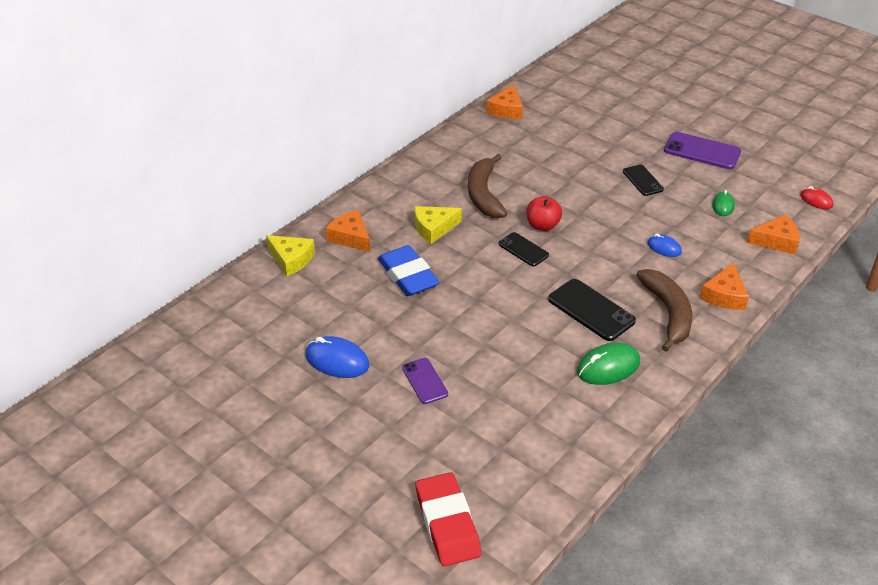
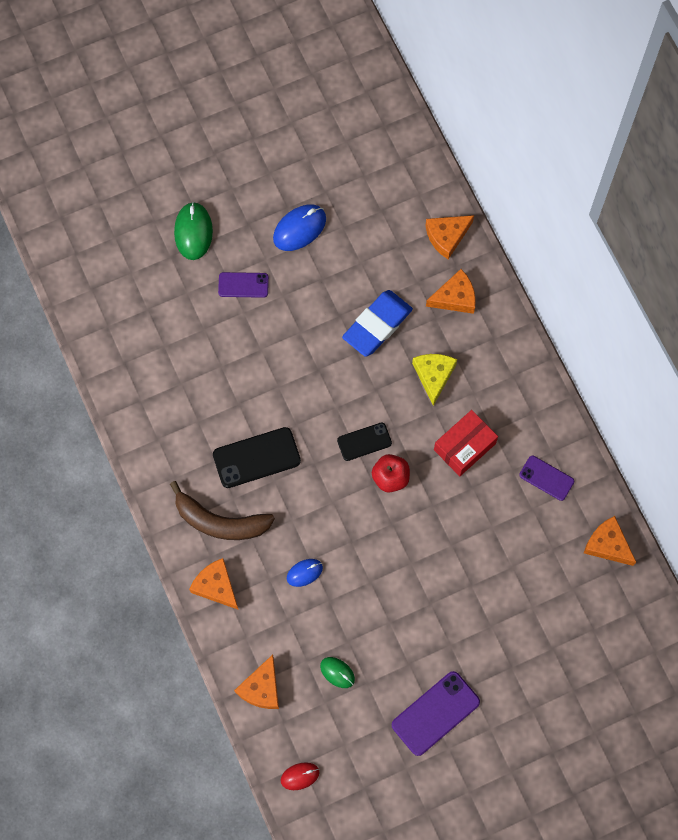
camera: 115 degrees right, 30 degrees up
(291, 259) = (447, 236): yellow cheese -> orange cheese
(408, 275) = (377, 325): blue eraser -> blue eraser turned 45 degrees counterclockwise
(447, 523) = (102, 242): red eraser -> none
(477, 148) = (546, 478): none -> purple phone
(484, 194) = (464, 446): brown banana -> red box
(608, 367) = (185, 434): green mouse -> green mouse (193, 232)
(642, 180) = (415, 617): black phone -> none

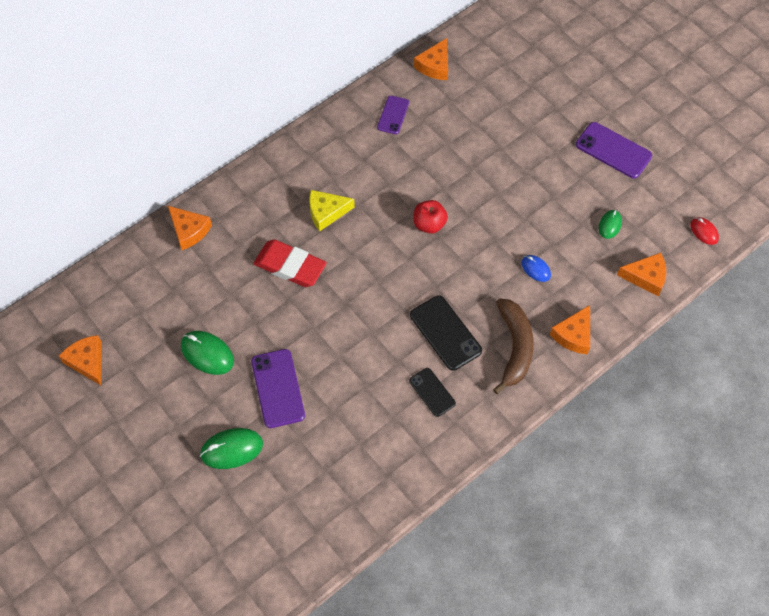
camera: 105 degrees left, 10 degrees down
(243, 285) = (278, 388): purple phone -> purple phone, size x1.61
(299, 229) = (207, 354): blue mouse -> green mouse
(364, 442) = (403, 251): black phone -> black phone (432, 392)
(377, 325) = (290, 266): blue eraser -> red eraser
(455, 297) = (247, 212): orange cheese -> orange cheese (87, 362)
(464, 446) = (384, 176): red box -> none

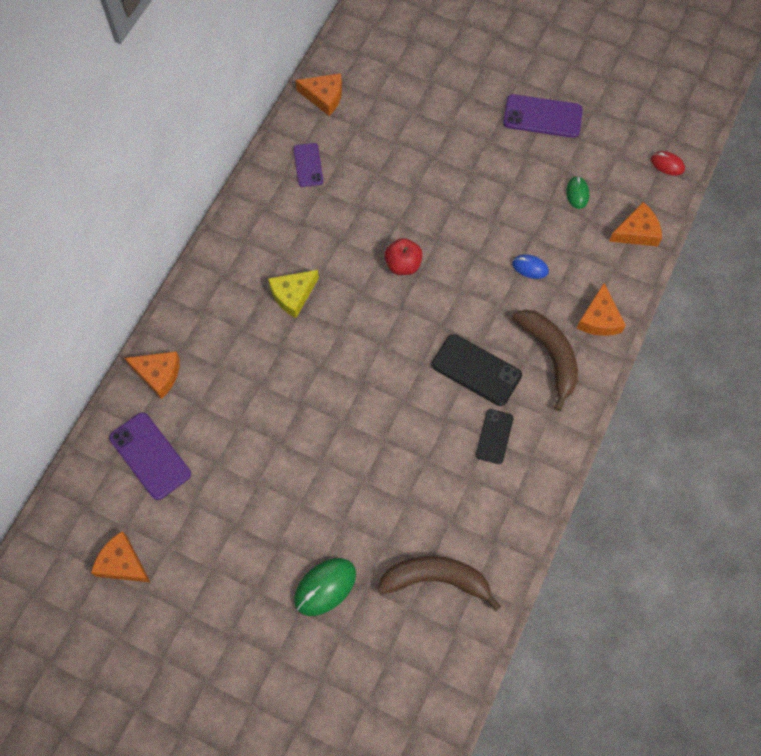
camera: 25 degrees left, 5 degrees up
(207, 354) = (247, 498): green mouse -> none
(278, 388) = (339, 501): purple phone -> purple phone (150, 456)
(290, 266) = (285, 367): red eraser -> none
(323, 484) = (436, 579): none -> brown banana
(432, 392) = (494, 436): black phone -> black phone turned 75 degrees clockwise
(435, 66) = (324, 97): orange cheese -> orange cheese turned 75 degrees counterclockwise

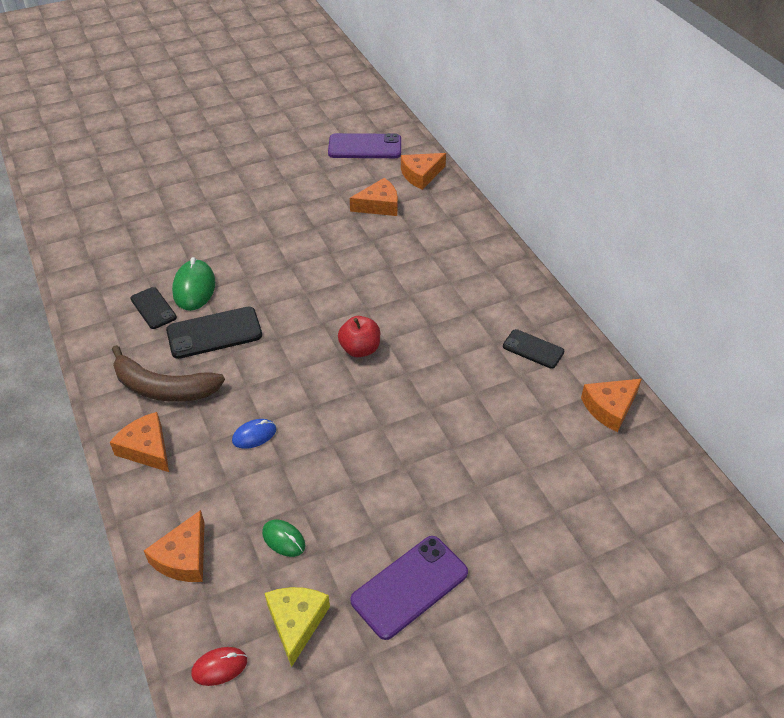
camera: 130 degrees right, 20 degrees down
(122, 563) = (310, 109): orange cheese -> orange cheese (379, 205)
(293, 295) = (408, 269): yellow cheese -> yellow cheese (296, 622)
(308, 165) = (533, 349): purple phone -> black phone
(325, 587) = (181, 173): green mouse -> green mouse (194, 288)
(436, 579) = (112, 219): brown banana -> none

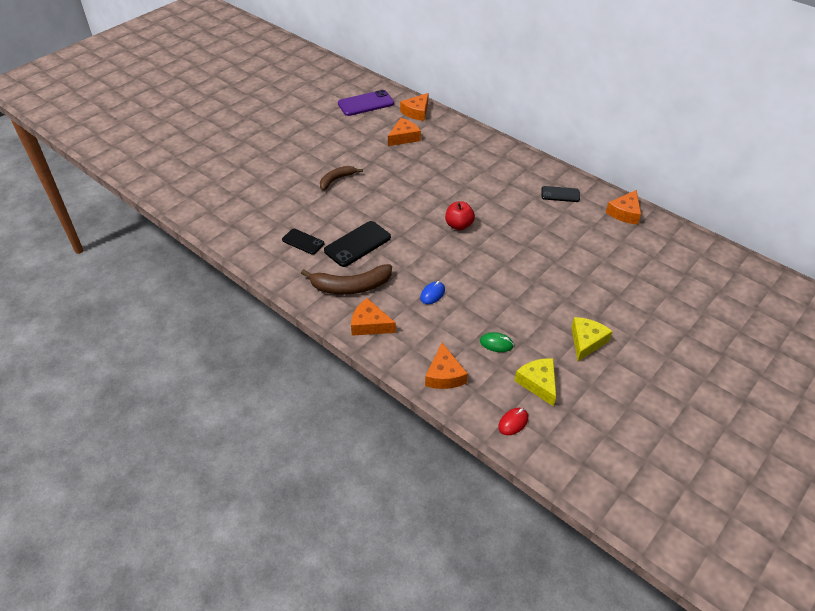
camera: 25 degrees left, 0 degrees up
(194, 288) = (321, 221): green mouse -> none
(254, 238) = (336, 180): none -> brown banana
(409, 587) = (586, 341): purple phone -> yellow cheese

